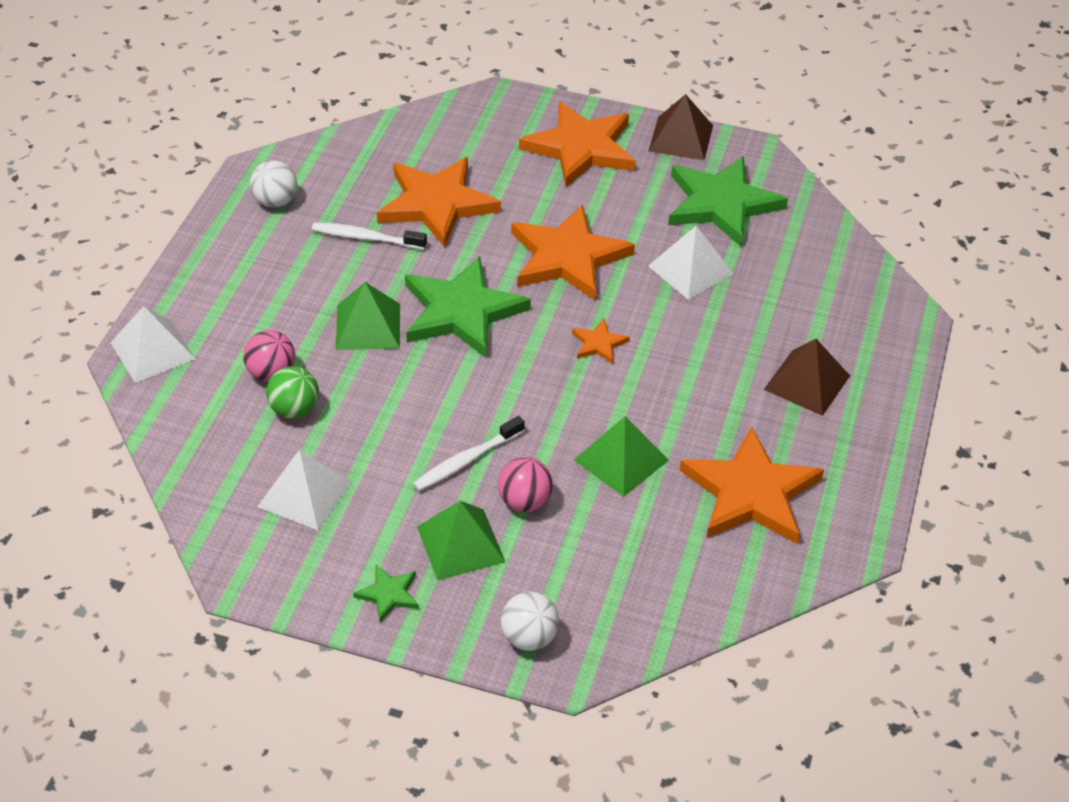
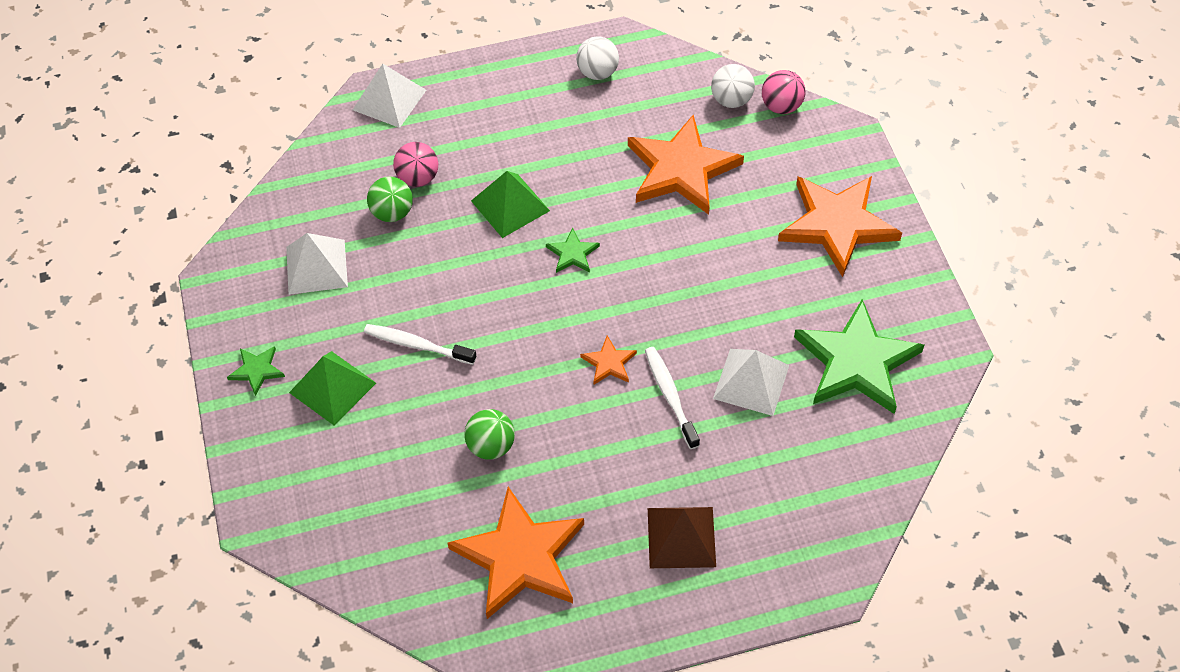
camera: 60 degrees right, 10 degrees up
(366, 238) = (604, 148): white toothbrush -> white toothbrush (670, 396)
(461, 312) = (572, 254): green star -> green star, size x0.44
(524, 501) = (402, 405): pink ball -> pink ball (781, 106)
(529, 638) = (271, 480): white ball -> white ball (731, 100)
(568, 257) = (693, 288): orange star -> none
(621, 460) = (491, 446): green pyramid -> green ball
(681, 138) = (917, 288): brown pyramid -> none

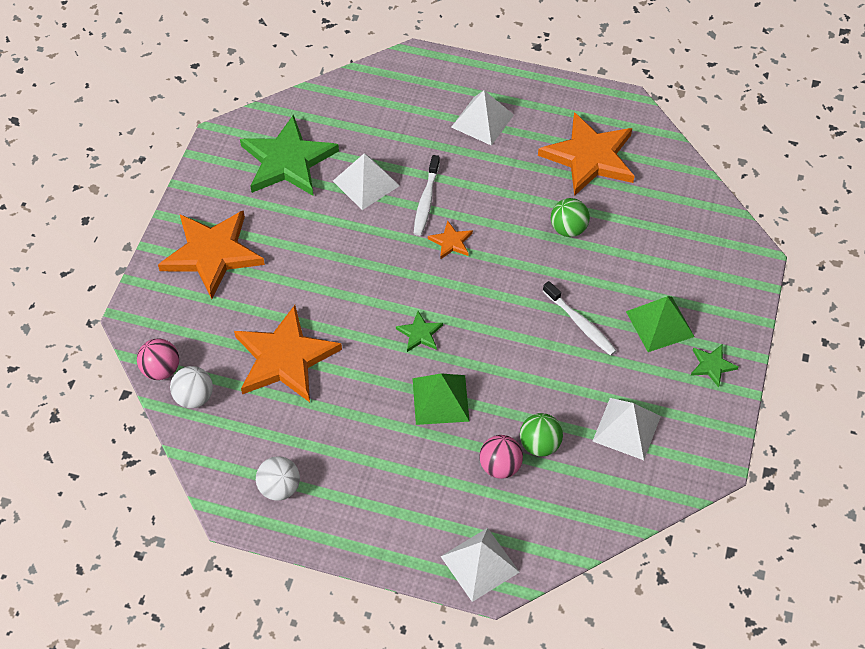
camera: 150 degrees left, 0 degrees up
(681, 537) = (482, 120): brown pyramid -> white pyramid

